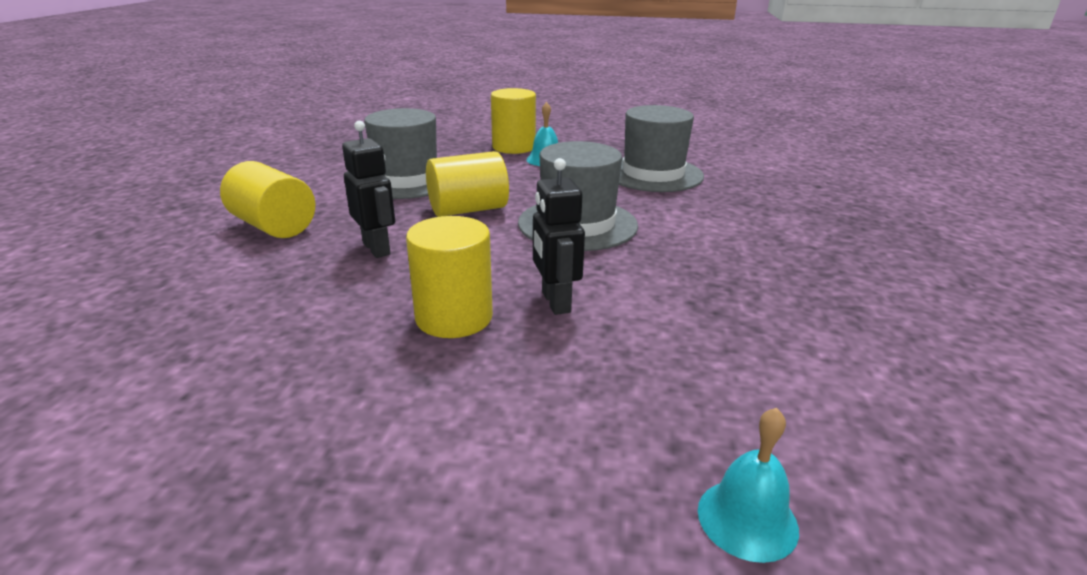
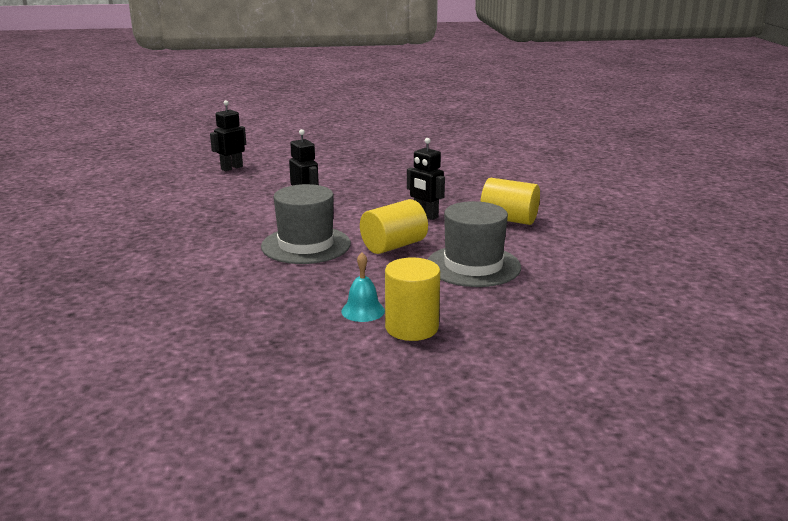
camera: 165 degrees right, 5 degrees down
(454, 317) = (352, 195): yellow cylinder -> none
(653, 174) = (242, 305): grey hat -> none
(747, 519) = (231, 168): turquoise bell -> black robot

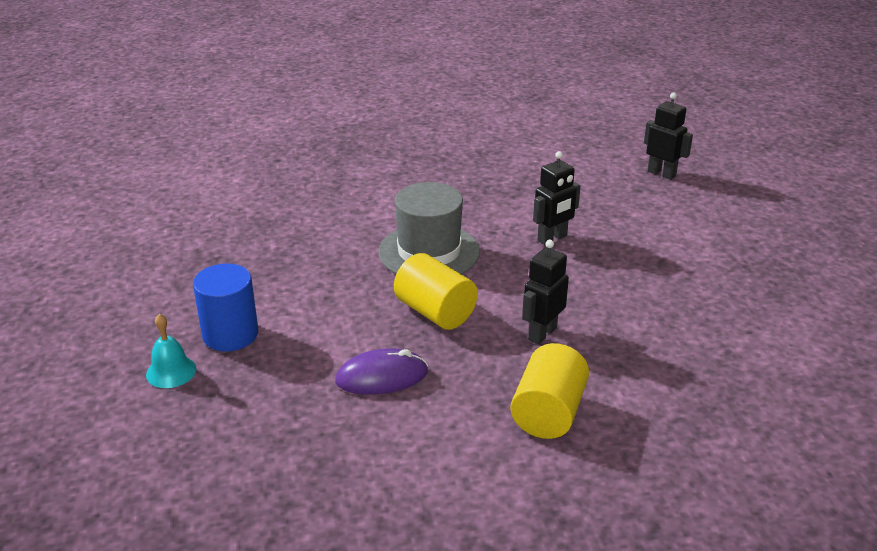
camera: 85 degrees right, 10 degrees up
(363, 311) = (269, 302): turquoise bell -> turquoise bell (171, 371)
(411, 327) = (230, 334): yellow cylinder -> blue cylinder
(473, 266) = (382, 377): grey hat -> purple mouse

